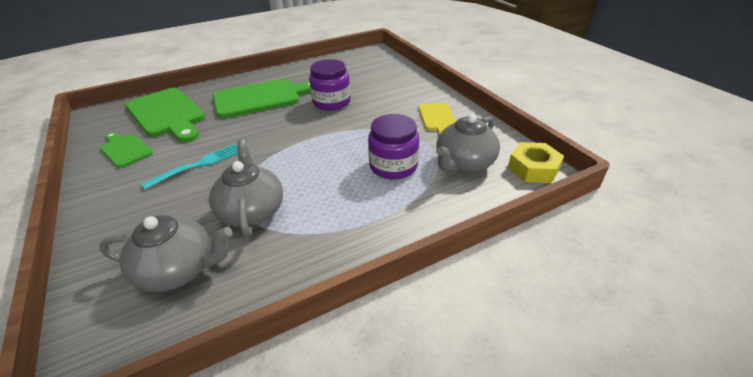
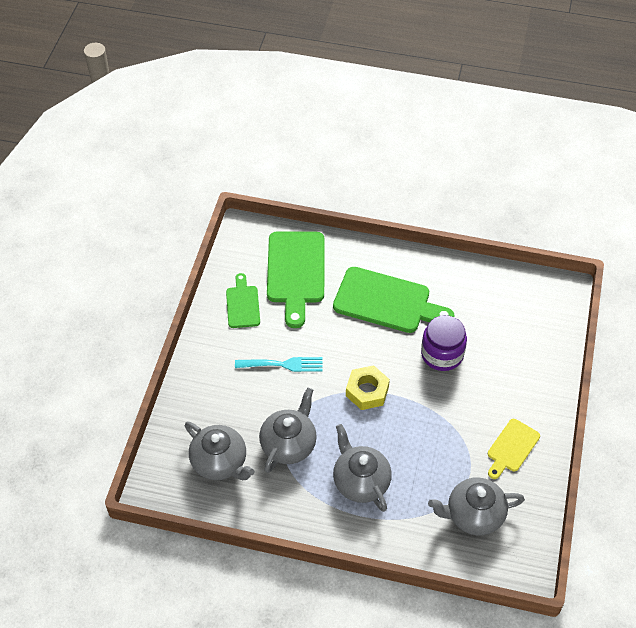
camera: 40 degrees right, 15 degrees up
(349, 197) = (360, 481): none -> grey teapot
(393, 166) = (418, 475): purple jar -> none
(533, 168) = (521, 561): yellow nut -> yellow nut (367, 391)

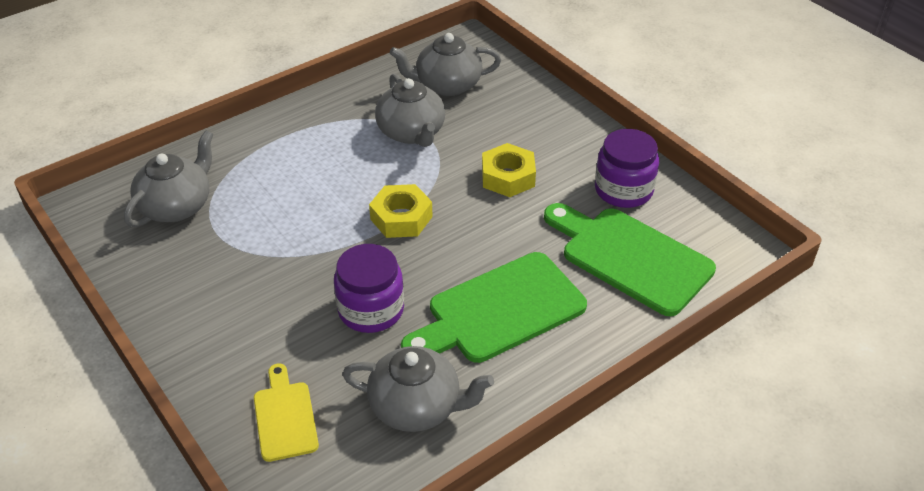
camera: 130 degrees right, 10 degrees down
(242, 304) = (623, 190): green cutting board -> purple jar
(283, 364) = (508, 177): turquoise fork -> yellow nut
(360, 481) = (314, 155): grey teapot -> grey teapot (417, 407)
(511, 448) = (193, 284): yellow cutting board -> yellow cutting board (285, 417)

